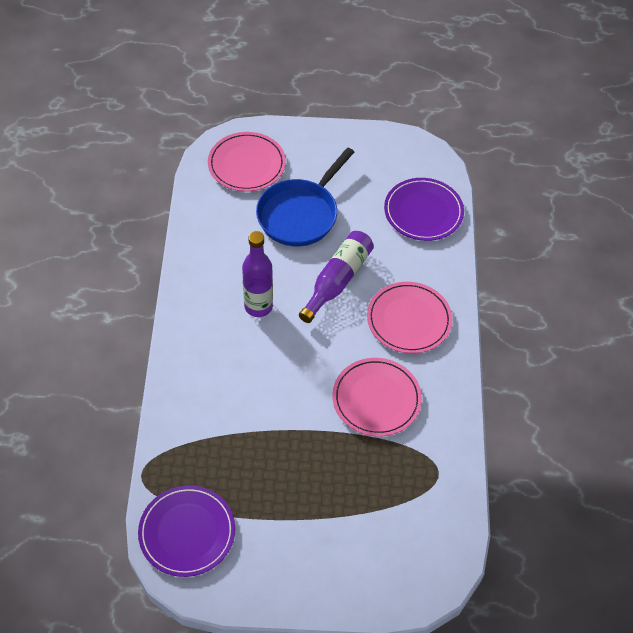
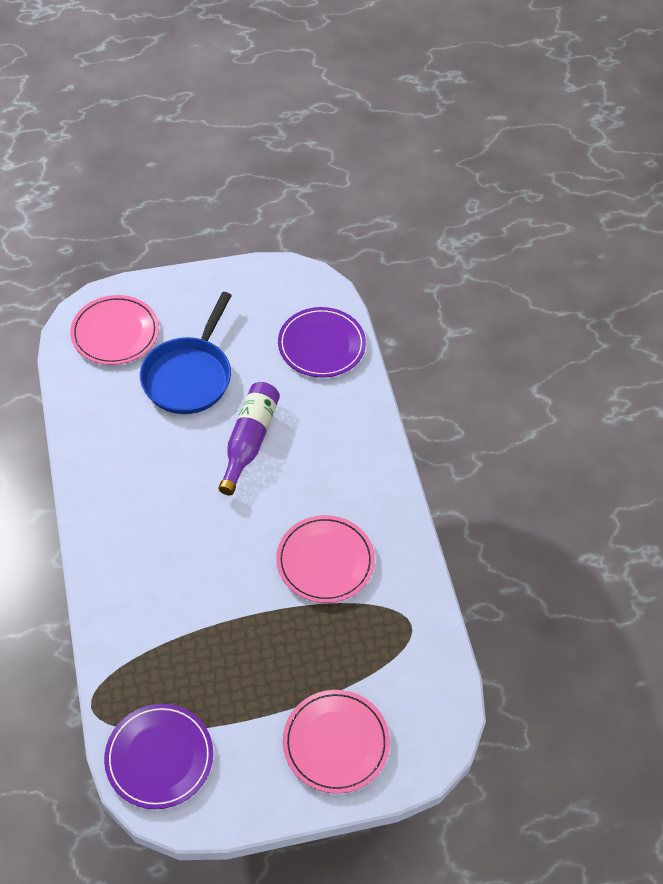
camera: 15 degrees left, 0 degrees up
(258, 306) = (170, 489): purple bottle -> none
(409, 320) = (337, 467): pink plate -> pink plate (336, 743)

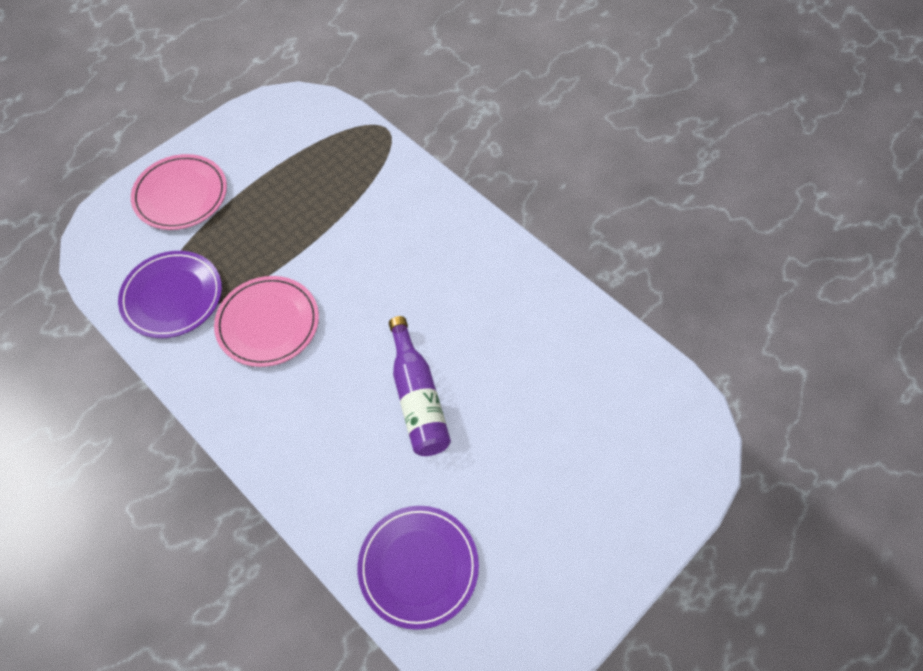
camera: 150 degrees right, 5 degrees up
(115, 333) = (651, 438): pink plate -> none
(159, 757) = (311, 124): purple plate -> purple plate (172, 296)
(189, 376) = (533, 434): blue pan -> none

